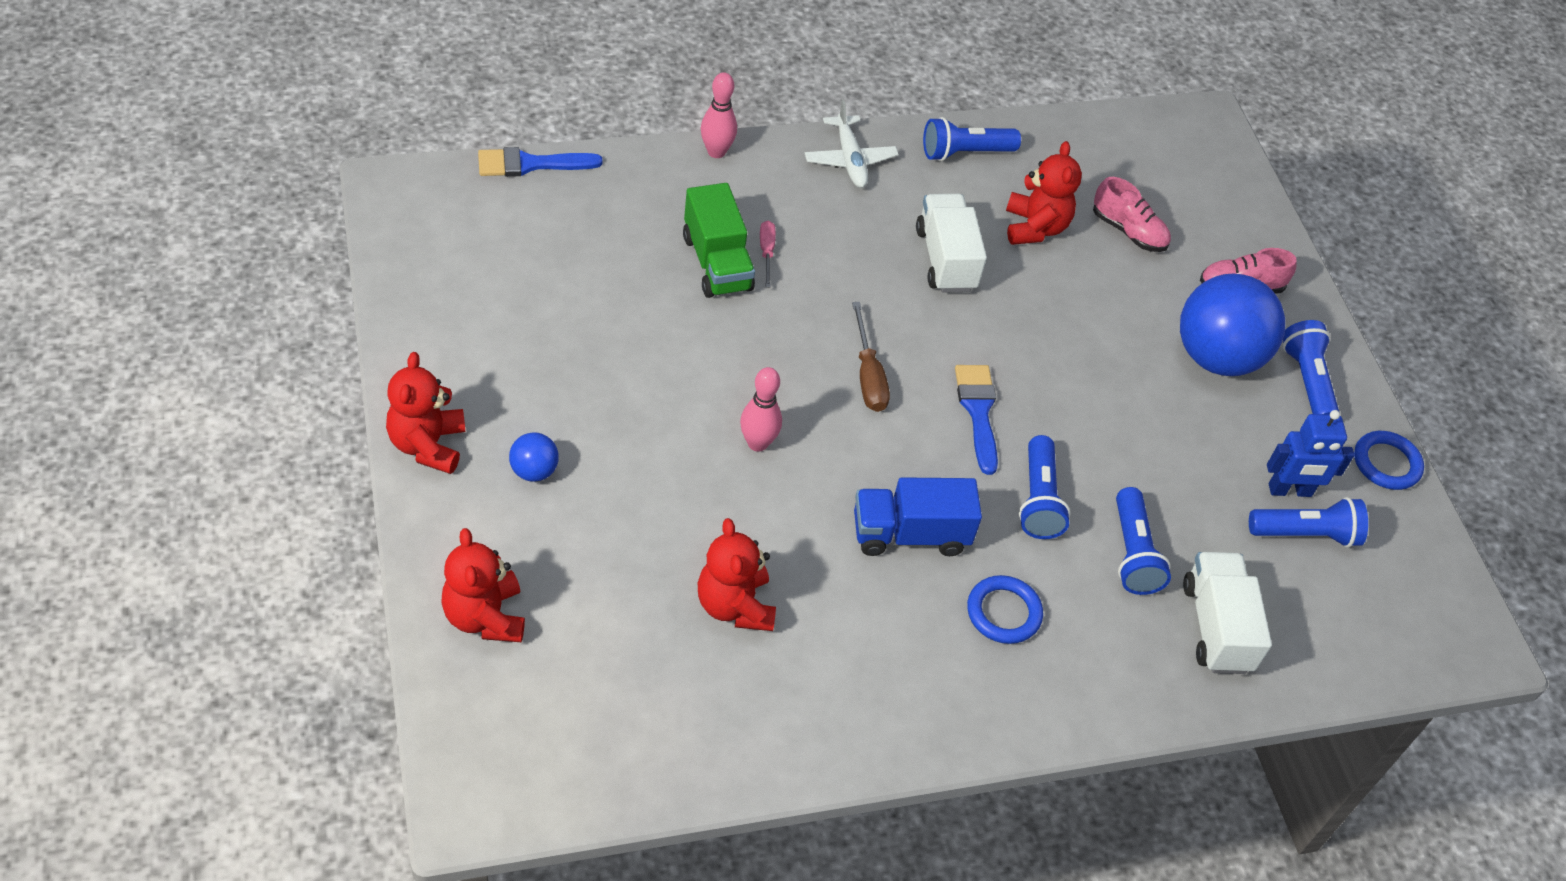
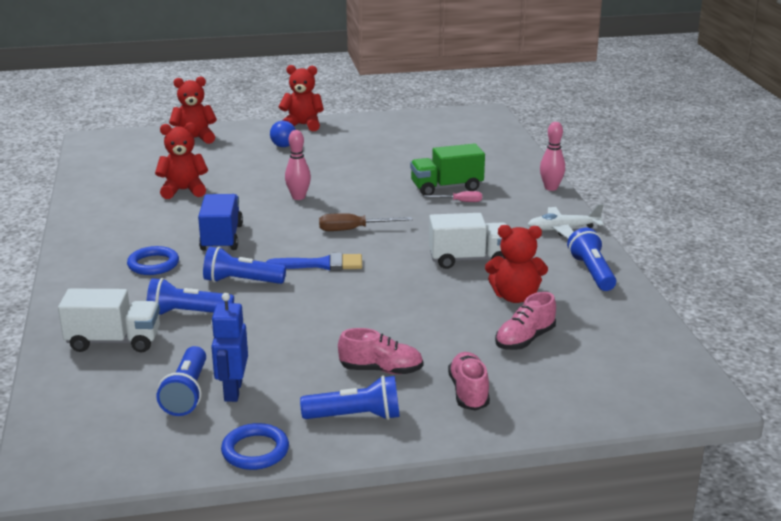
camera: 100 degrees right, 25 degrees down
(530, 164) = (516, 141): blue brush -> none
(1216, 357) = (381, 370): blue ball -> pink shoe

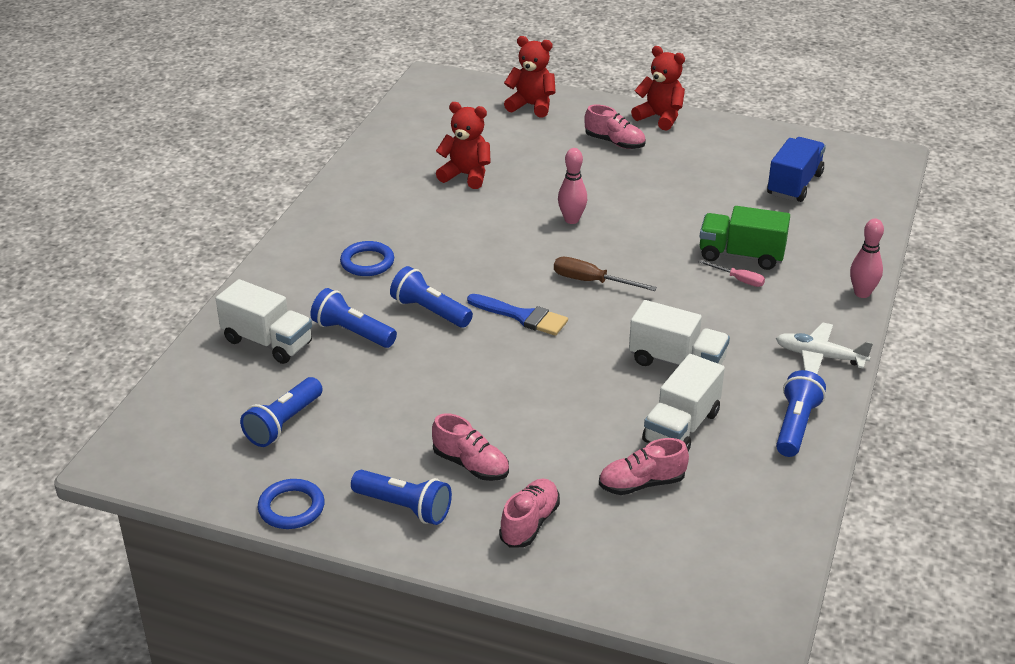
camera: 30 degrees right, 10 degrees up
(222, 238) = (454, 250): blue truck -> blue truck (794, 184)
(232, 391) = (323, 436): blue robot -> none
(283, 146) = (614, 142): blue ball -> pink shoe
(515, 297) = (681, 427): red teddy bear -> white truck

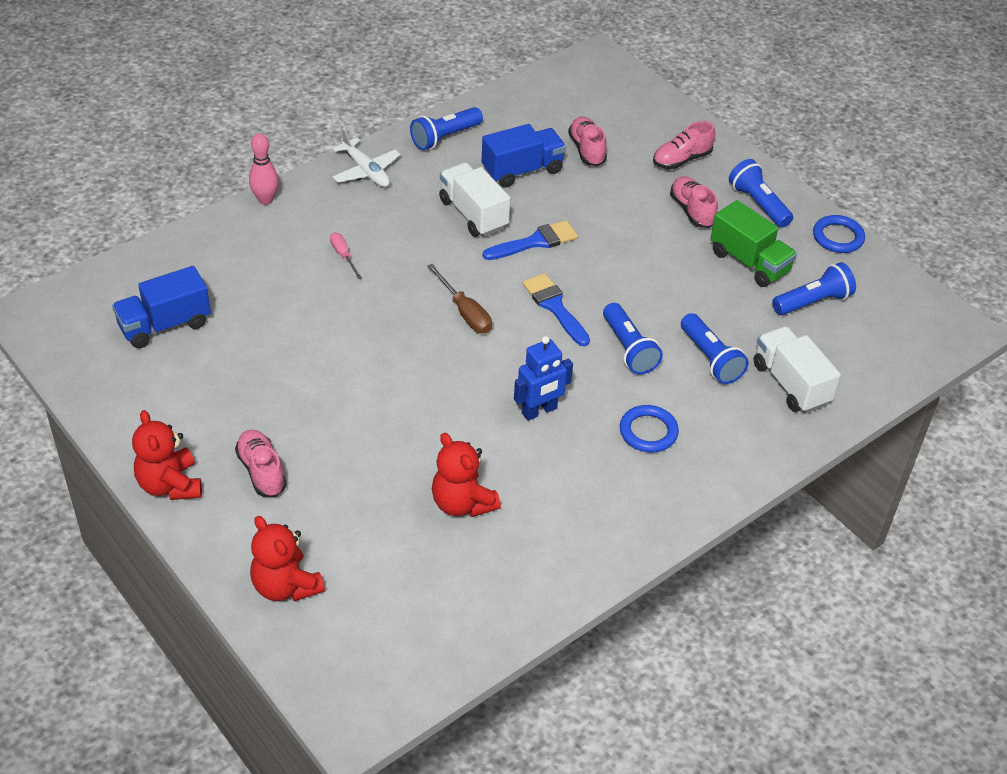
camera: 150 degrees left, 10 degrees up
(463, 242) = (539, 411): none -> blue robot
(571, 220) = (414, 388): pink bowling pin -> none
(594, 362) = (535, 242): none -> blue brush
(641, 483) = (587, 150): pink shoe -> pink shoe turned 120 degrees counterclockwise
(681, 427) = (522, 170): white truck -> blue truck
(741, 255) = (311, 276): green truck -> green truck (749, 262)

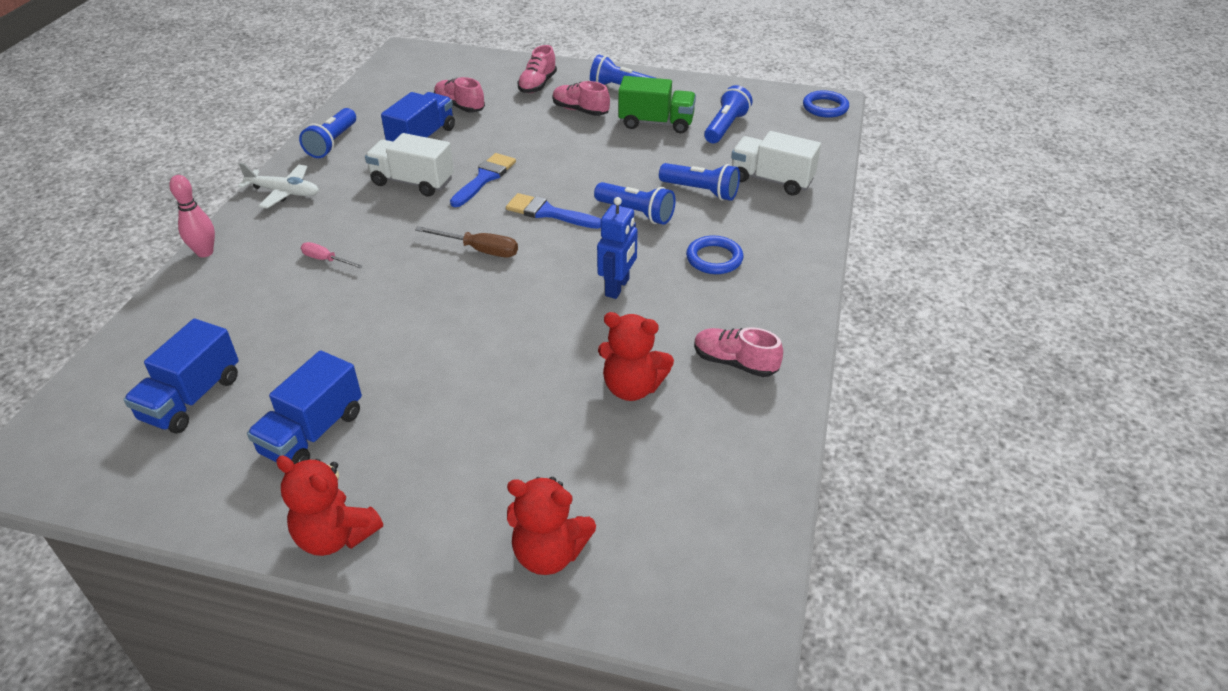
camera: 35 degrees left, 5 degrees down
(217, 400) = (312, 433): none -> blue truck
(262, 471) = (421, 467): pink shoe -> pink shoe (735, 363)
(838, 237) = (696, 85): blue ring -> blue ring (825, 107)

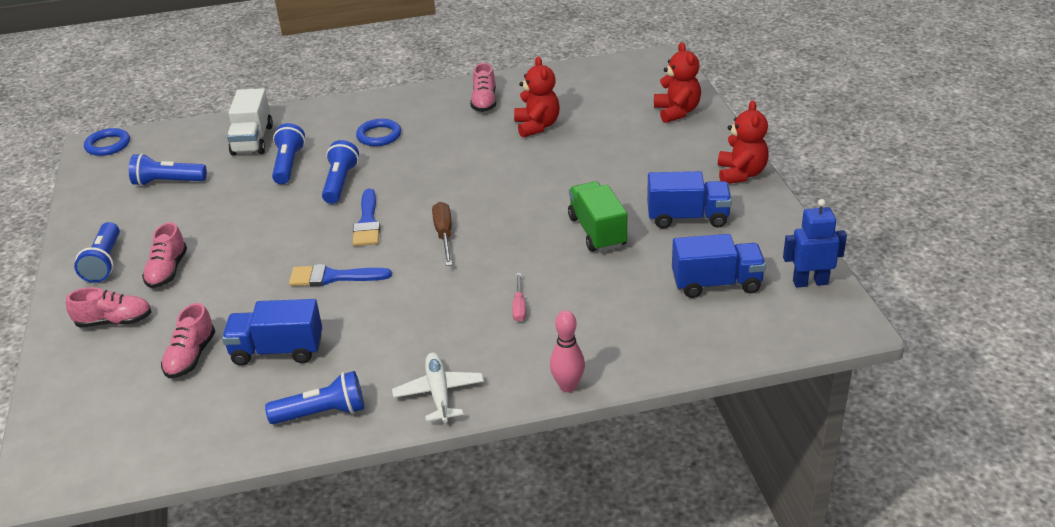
camera: 115 degrees left, 5 degrees down
(413, 182) = (366, 317): white truck -> none
(617, 287) = (443, 161): blue robot -> blue robot (810, 282)
(656, 123) = (176, 219): green truck -> green truck (597, 232)

